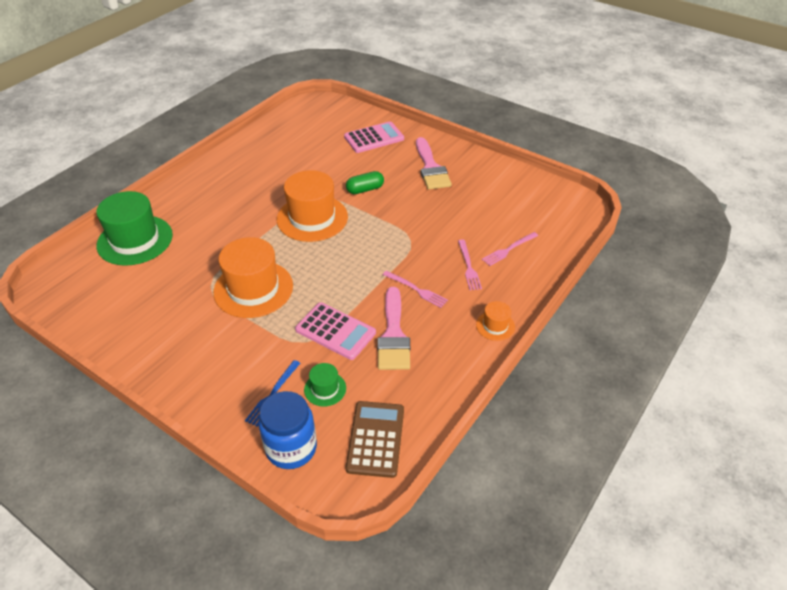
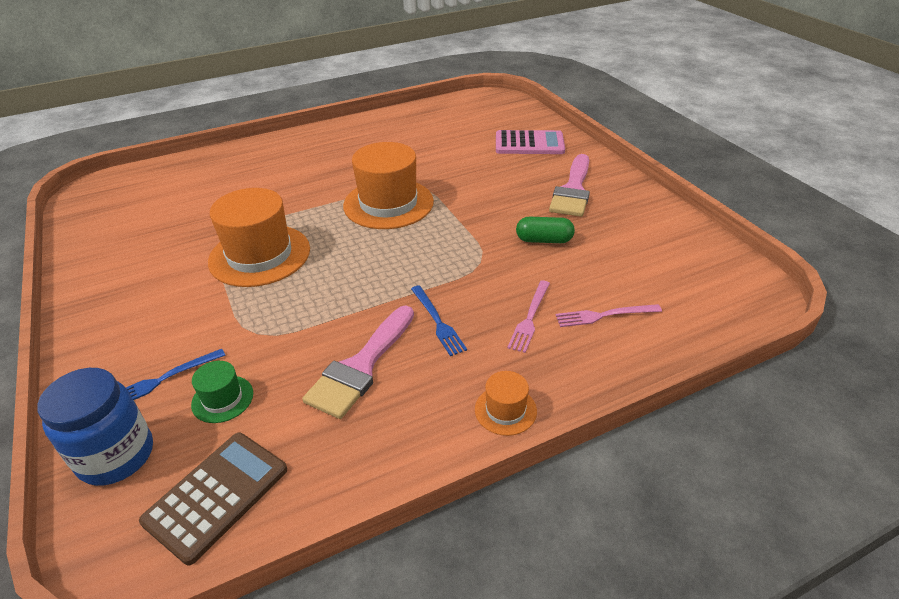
camera: 30 degrees right, 5 degrees down
(135, 240) = (202, 173): green hat -> none
(335, 331) = (299, 334): pink calculator -> none
(365, 189) = (473, 191): green capsule -> green capsule (544, 240)
(416, 290) = (437, 322): pink fork -> blue fork

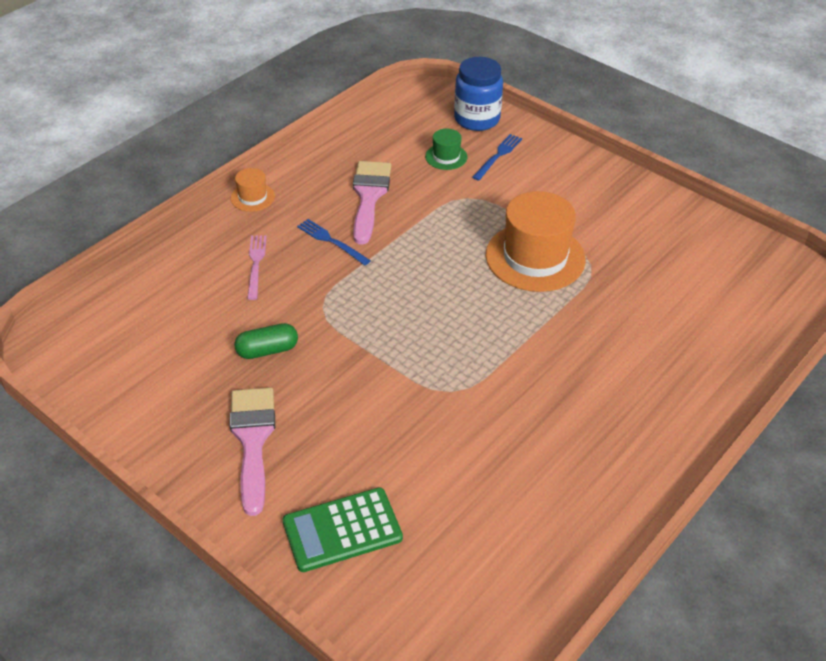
camera: 155 degrees right, 5 degrees up
(216, 495) = (401, 120): brown calculator -> none
(388, 203) = (463, 354): orange hat -> none
(529, 143) = (342, 530): pink calculator -> green calculator
(604, 315) = (192, 283): pink fork -> none

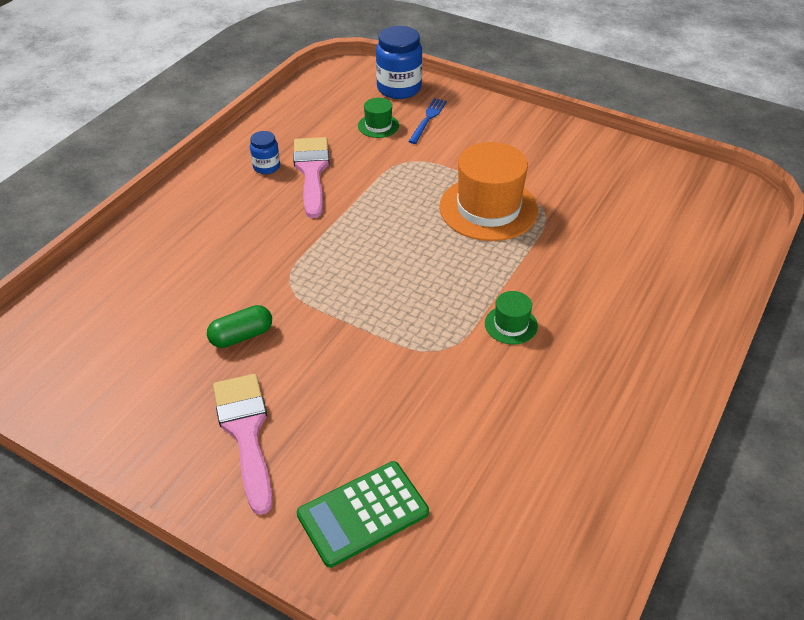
camera: 10 degrees left, 0 degrees up
(252, 197) = (194, 186): orange hat -> none
(256, 264) = (211, 251): pink fork -> none
(326, 186) = (266, 167): none -> blue jar
(331, 241) = (284, 219): blue fork -> none
(526, 377) = (511, 325): none -> green hat

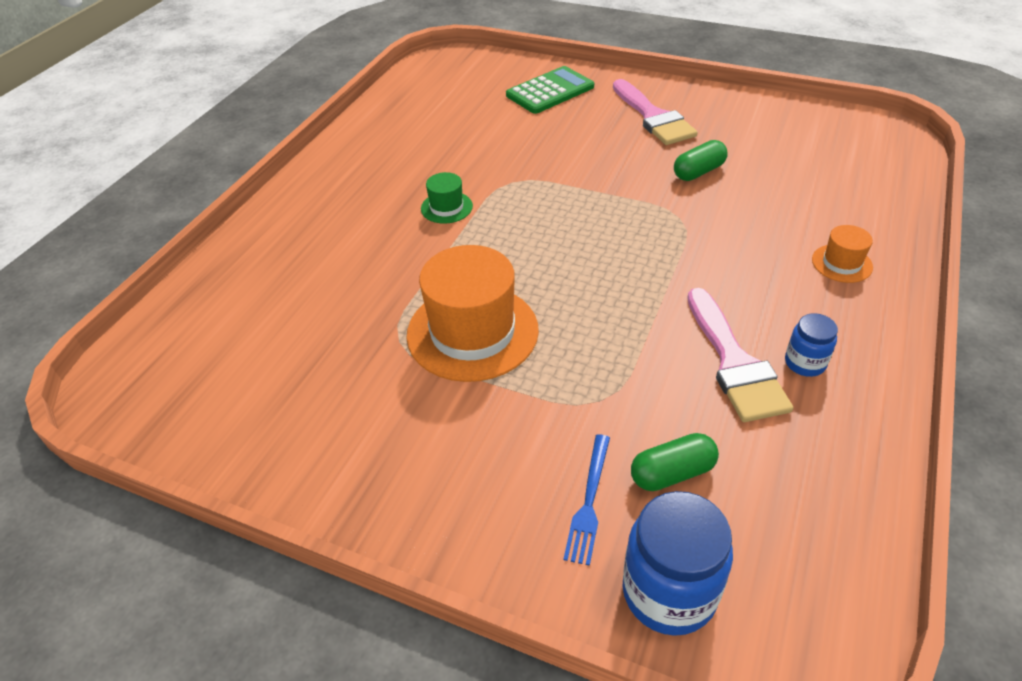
camera: 175 degrees right, 0 degrees up
(185, 227) = (842, 263): none -> orange hat
(378, 126) = (672, 473): green hat -> green capsule

